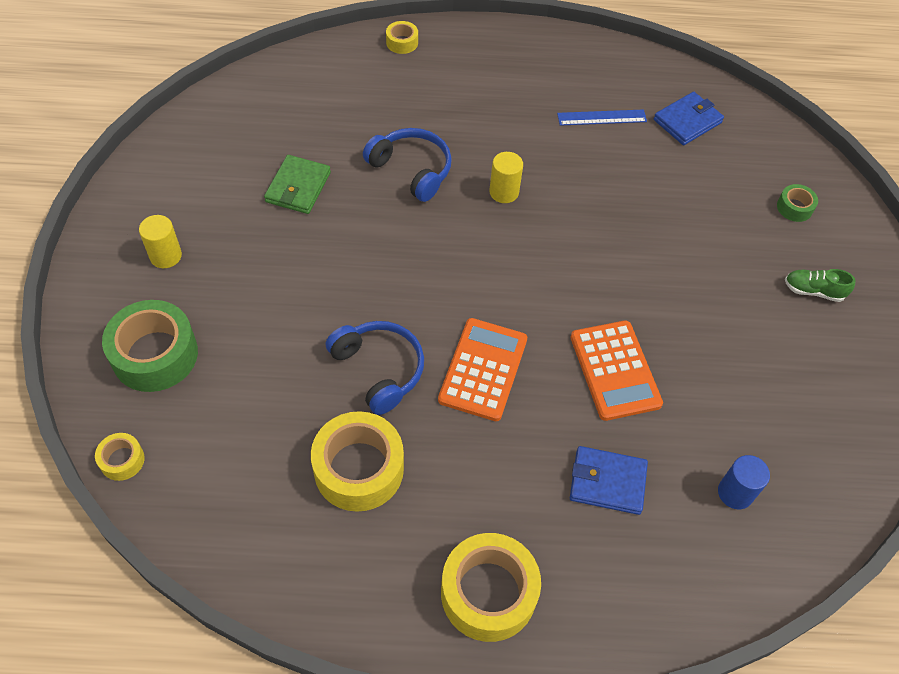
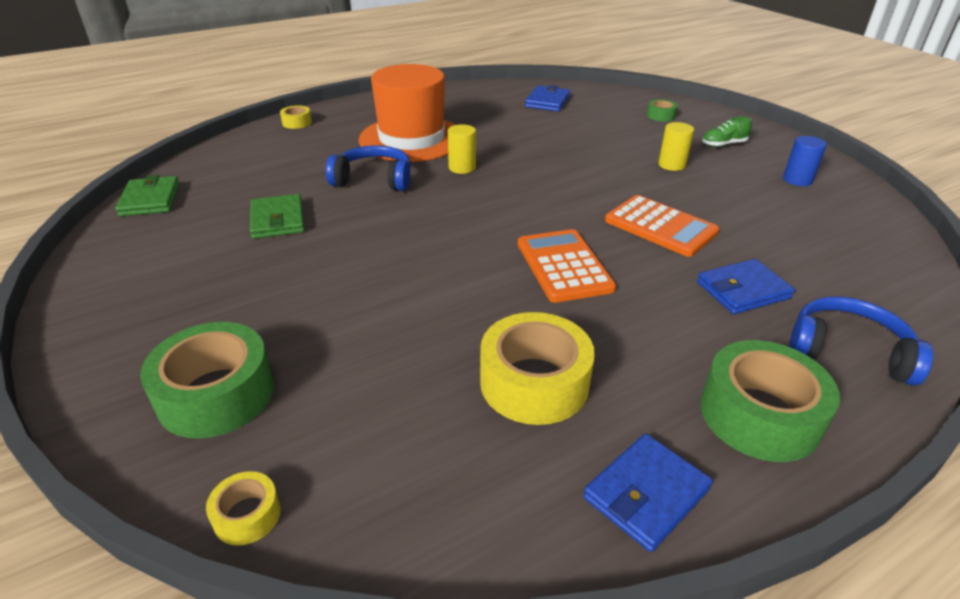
camera: 30 degrees left, 20 degrees down
(165, 256) = (168, 312): yellow cylinder -> yellow cylinder (671, 165)
(217, 108) = (150, 200): none -> green wallet
(352, 595) = (646, 494): none -> blue wallet
(379, 369) = (475, 303): blue headphones -> blue headphones (848, 351)
(488, 593) = (759, 415): yellow tape -> green tape
(491, 122) = (412, 139): none -> orange hat
(602, 117) = (489, 115): blue ruler -> none
(735, 493) = (829, 255): blue cylinder -> blue cylinder (797, 180)

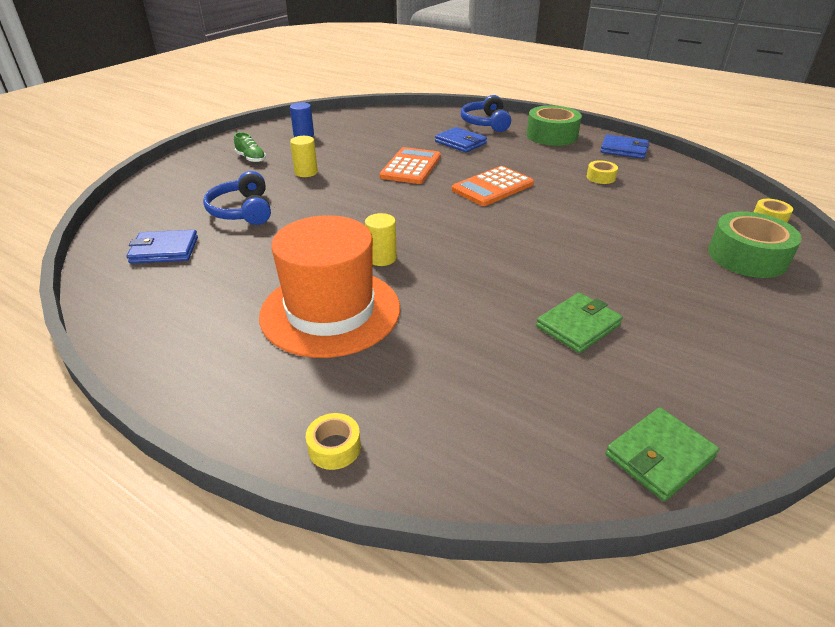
camera: 115 degrees left, 0 degrees up
(374, 179) = (449, 300): blue headphones -> blue headphones (242, 211)
(534, 382) = (600, 177): yellow tape -> yellow tape, size x0.48
(661, 116) = (191, 187): green tape -> none

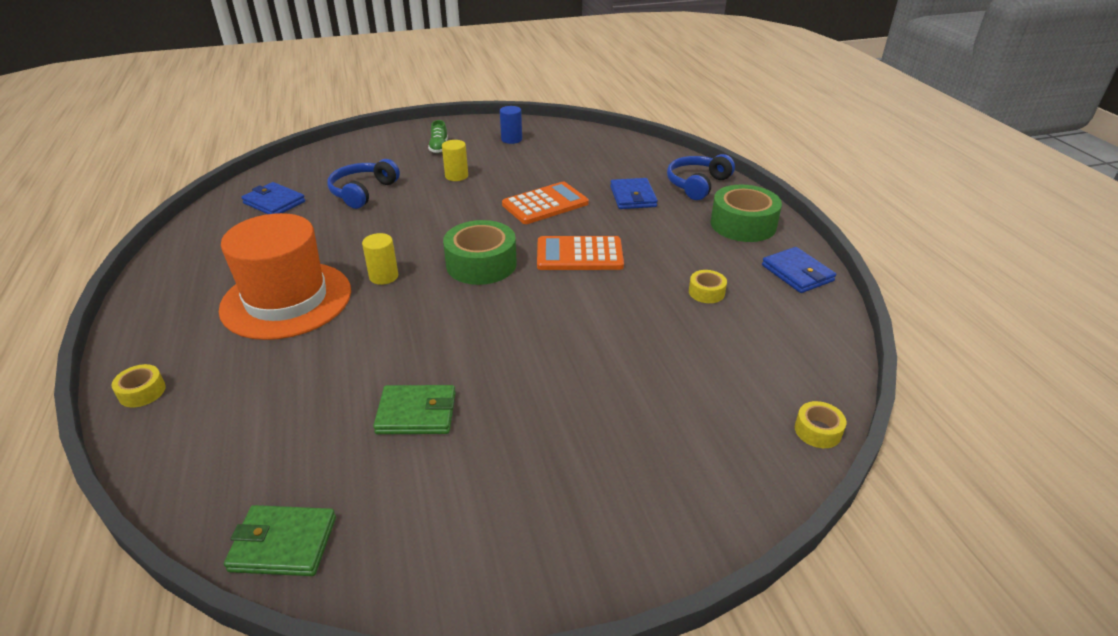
camera: 40 degrees right, 0 degrees up
(747, 257) = (696, 452): green tape -> green tape (481, 264)

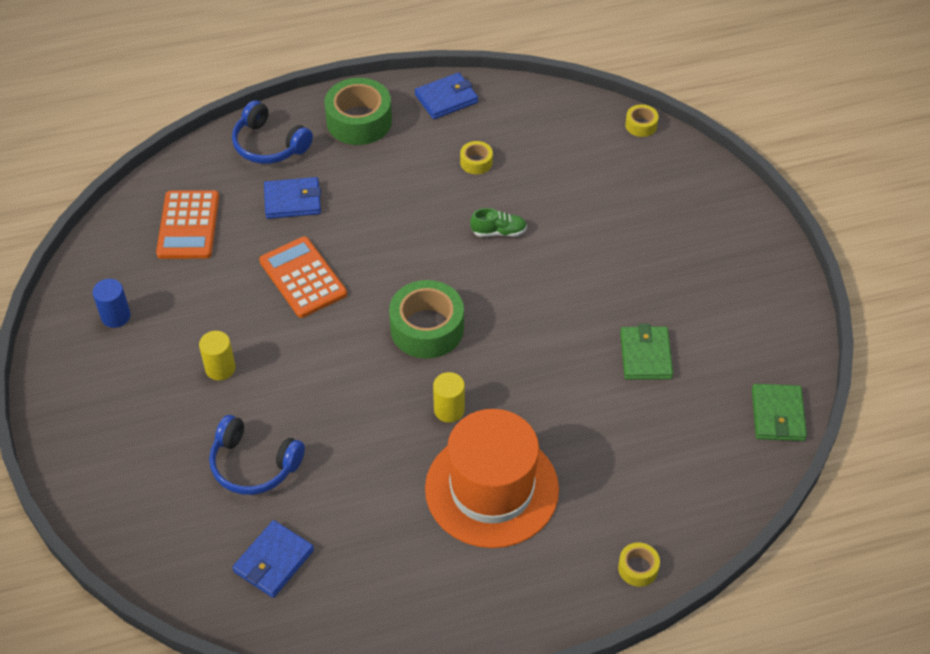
camera: 90 degrees left, 15 degrees up
(439, 147) = (129, 397): green shoe -> green shoe (498, 232)
(579, 254) = (411, 249): orange calculator -> orange calculator (188, 225)

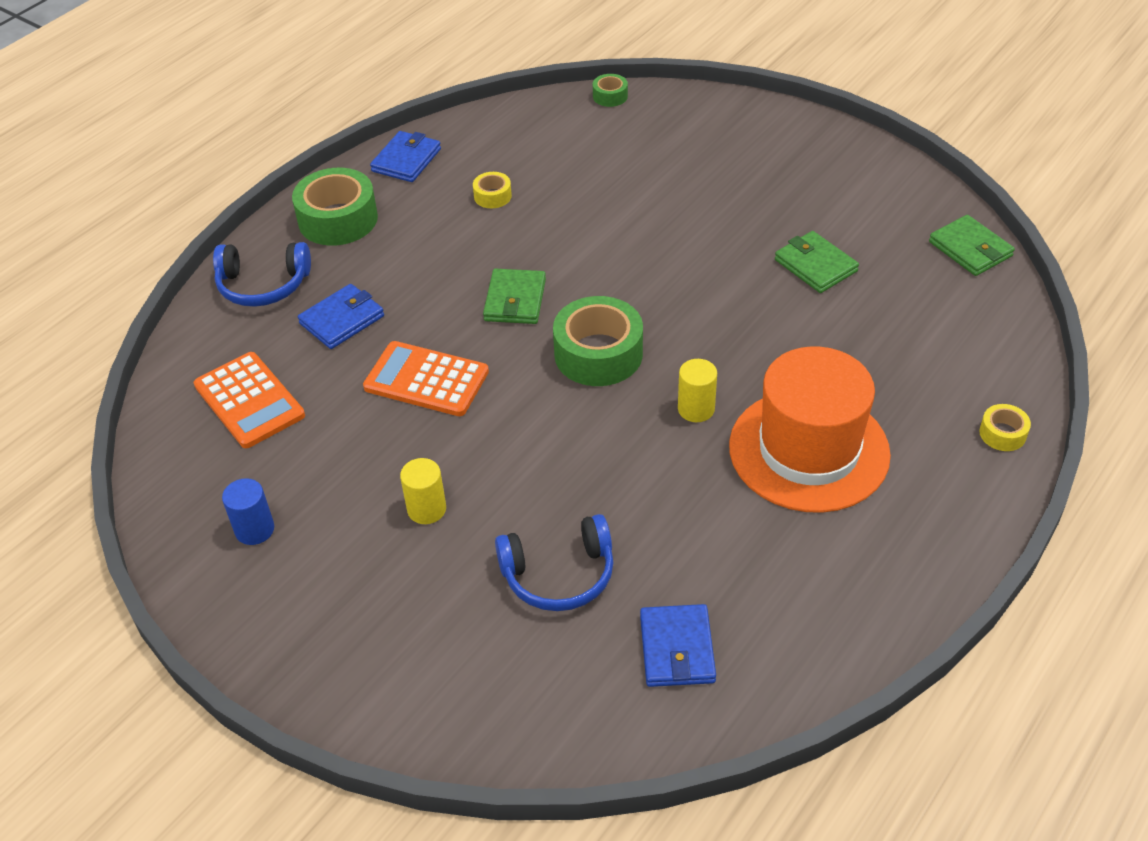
camera: 35 degrees left, 5 degrees down
(413, 253) = (515, 300): none -> green wallet
(498, 232) = (577, 240): green shoe -> none
(641, 125) = (610, 96): yellow tape -> green tape

